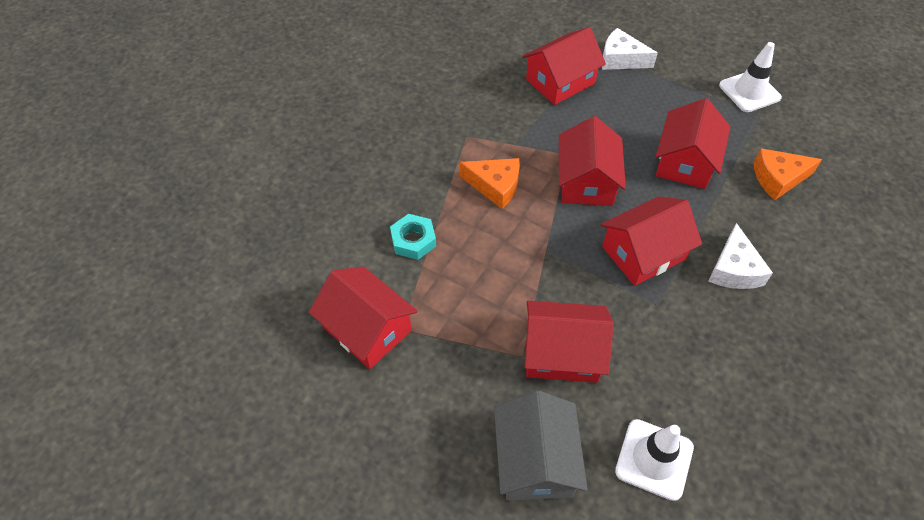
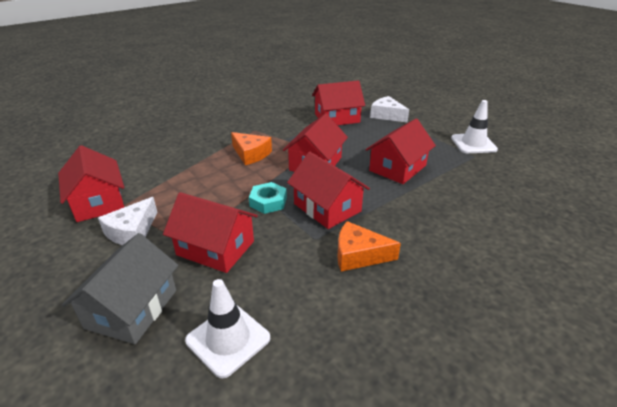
camera: 20 degrees right, 20 degrees down
(413, 240) = (173, 167): turquoise nut -> turquoise nut (268, 202)
(643, 253) = (327, 207): red house -> red house turned 60 degrees clockwise
(734, 269) = (395, 233): white cheese -> white cheese (132, 231)
(778, 178) = (468, 190): orange cheese -> orange cheese (359, 255)

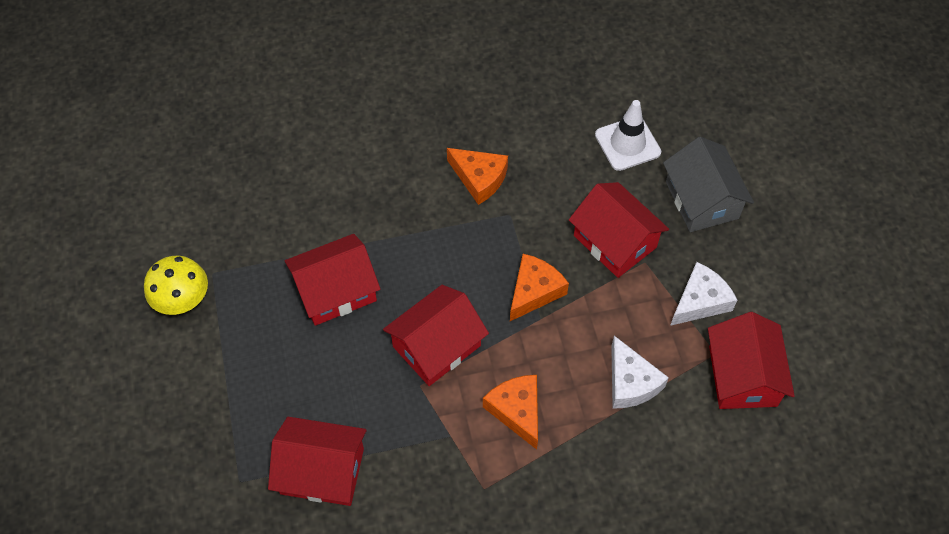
camera: 155 degrees left, 25 degrees up
(132, 309) = (702, 200): grey house -> grey house turned 60 degrees counterclockwise
(268, 202) = (534, 291): turquoise nut -> orange cheese
(327, 207) = (471, 254): red house -> none
(387, 115) = (231, 442): white cheese -> white cheese (630, 382)
(473, 144) = (183, 300): white traffic cone -> yellow mushroom

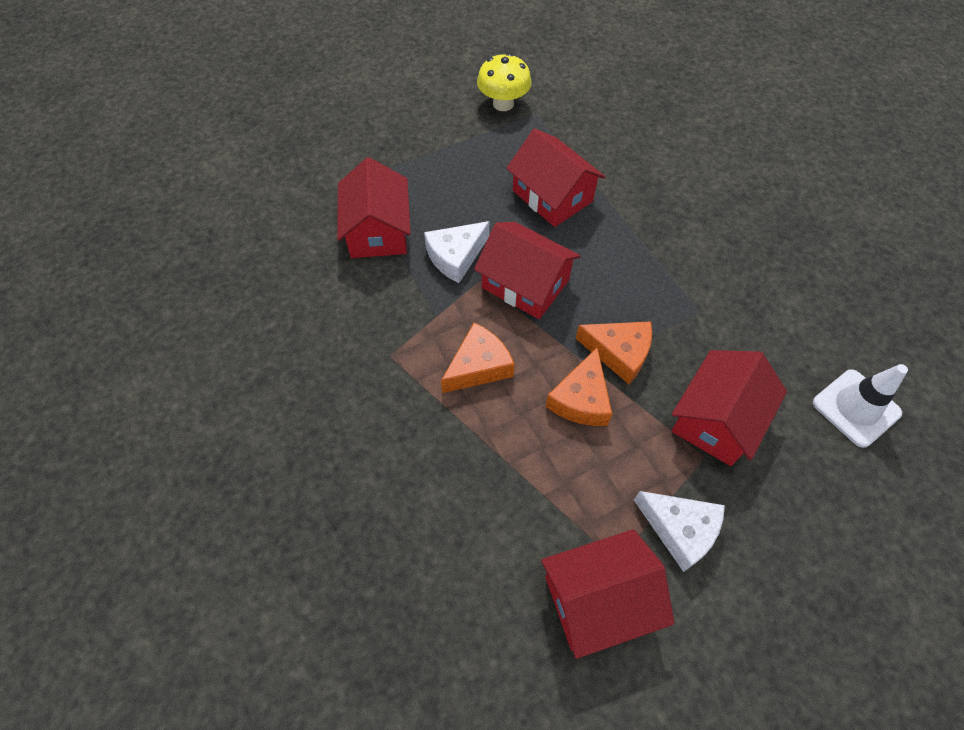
camera: 75 degrees right, 0 degrees up
(479, 178) = (728, 276): orange cheese -> orange cheese (581, 399)
(630, 382) = (546, 469): white cheese -> white cheese (456, 256)
(702, 200) = (824, 508): grey house -> none

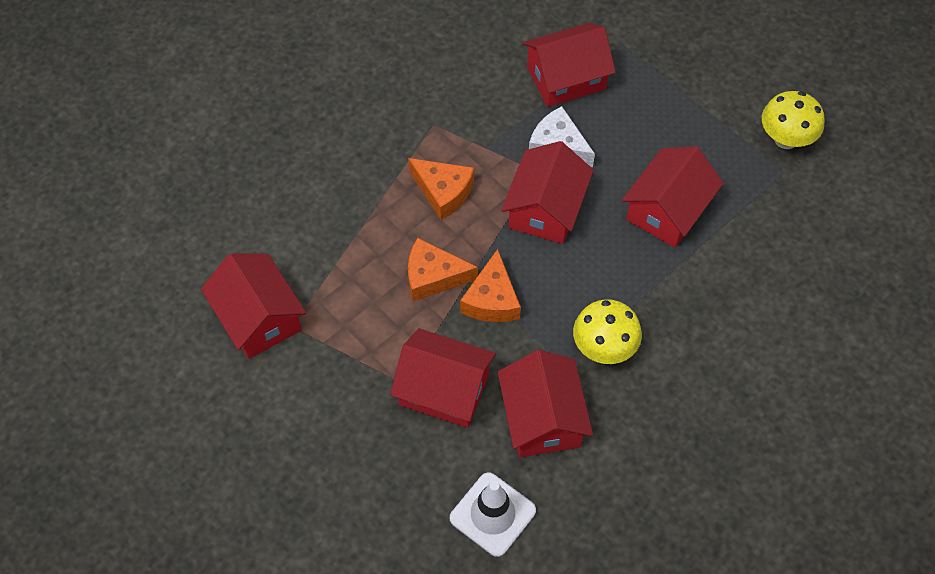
camera: 75 degrees right, 0 degrees up
(680, 530) = (329, 370): white cheese -> none
(686, 277) = (604, 348): none -> yellow mushroom
(755, 342) = (542, 418): none -> red house

